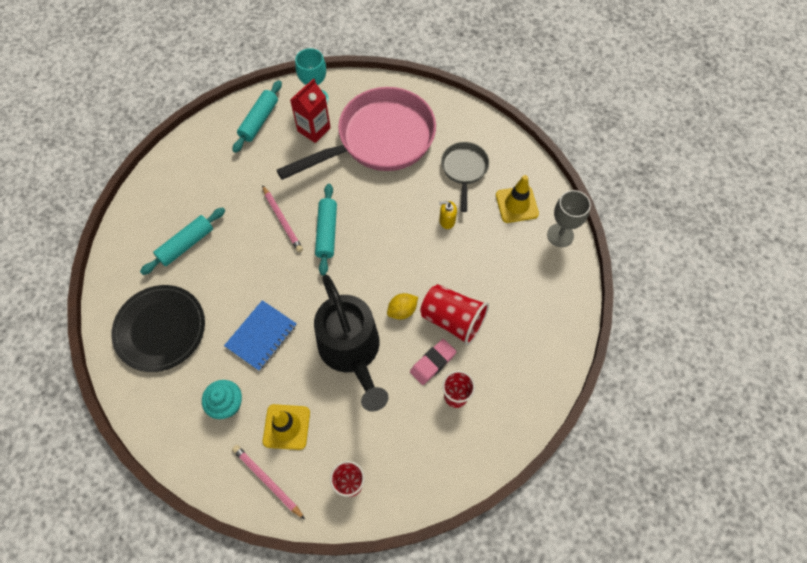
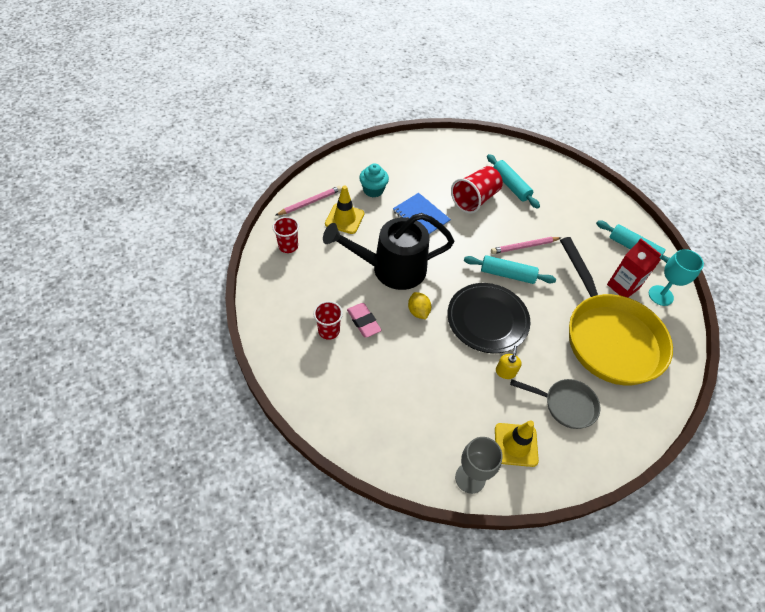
camera: 100 degrees right, 10 degrees down
(160, 329) = (442, 164): black plate -> black plate (487, 319)
(379, 140) = (608, 337): pink pan -> yellow pan
(452, 320) = (399, 348): red cup -> red cup (475, 199)

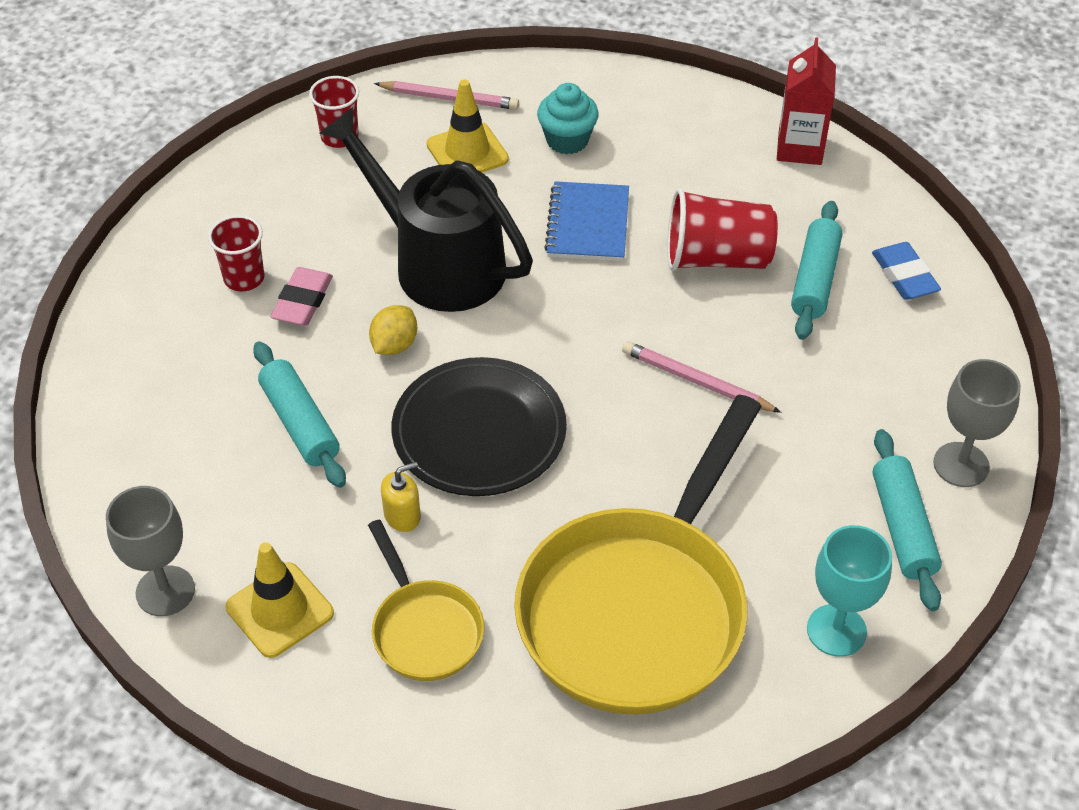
camera: 50 degrees right, 5 degrees down
(507, 274) = (605, 398): turquoise rolling pin -> turquoise rolling pin (300, 423)
(531, 166) = (904, 276): none -> blue eraser
(565, 405) = (424, 629): grey pan -> yellow pan
(621, 216) = (961, 465): none -> grey goblet
(623, 286) = (784, 563): red carton -> red carton (800, 148)

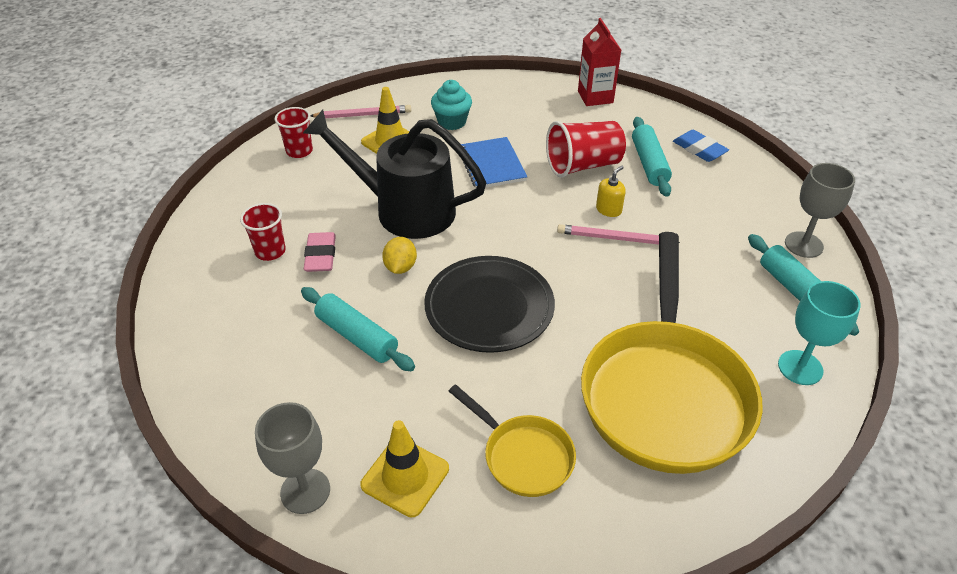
camera: 20 degrees left, 5 degrees down
(402, 516) = (464, 379): yellow soap dispenser -> yellow soap dispenser (608, 209)

